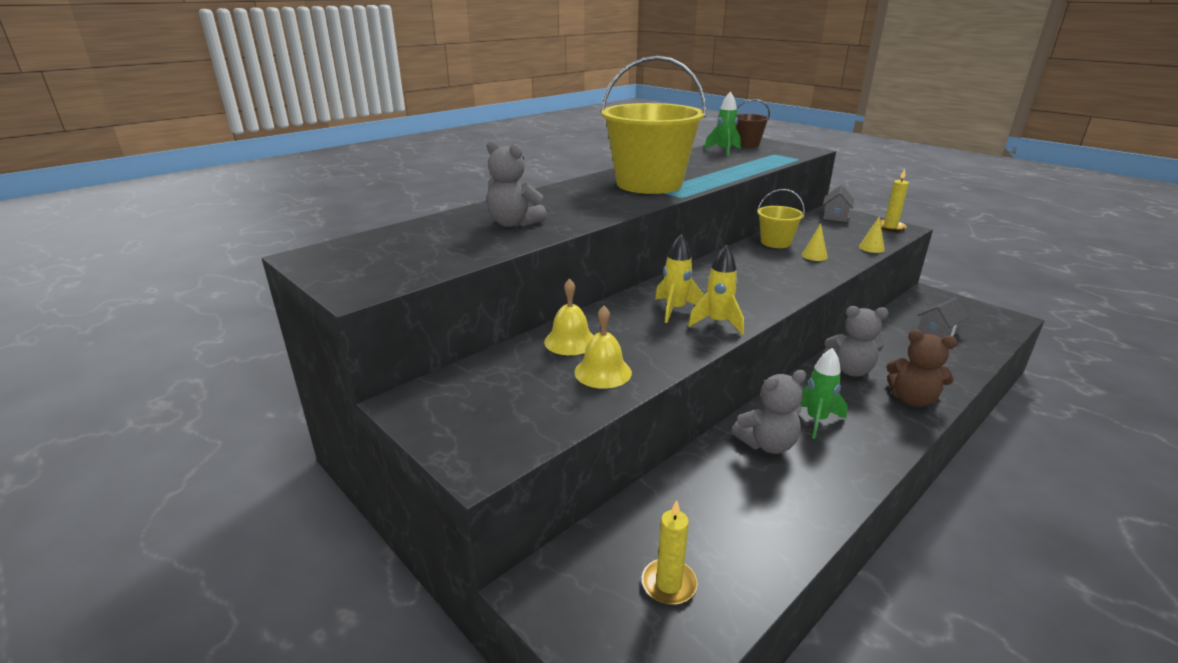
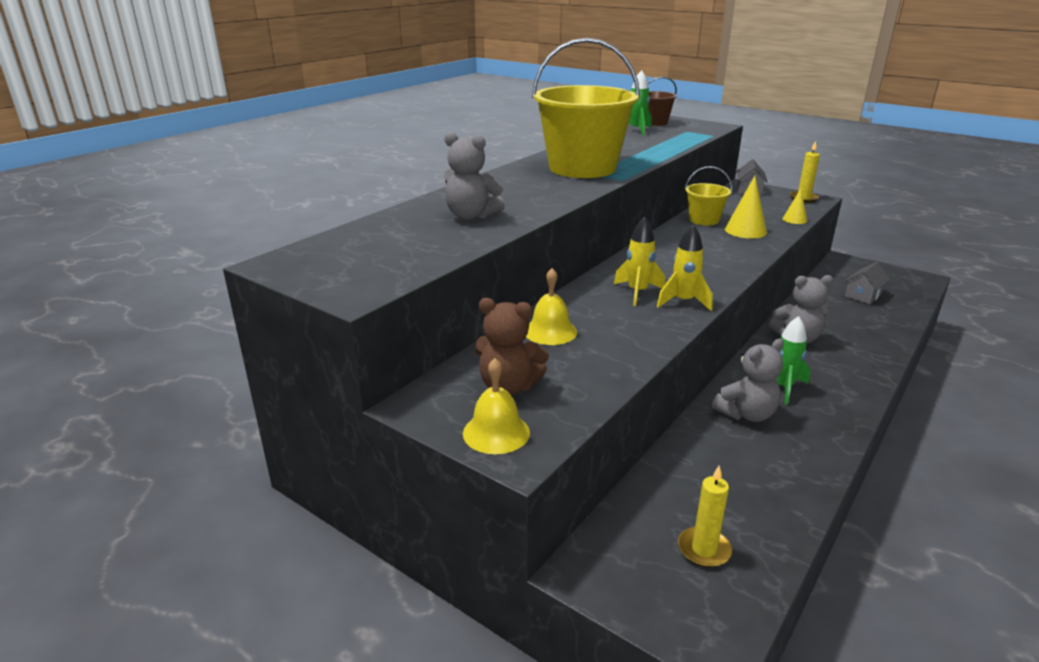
camera: 10 degrees left, 0 degrees up
(603, 372) = (596, 358): yellow bell -> yellow bell (496, 432)
(814, 256) = (745, 230): yellow cone -> yellow cone, size x1.66
(912, 399) = (860, 360): brown teddy bear -> brown teddy bear (508, 386)

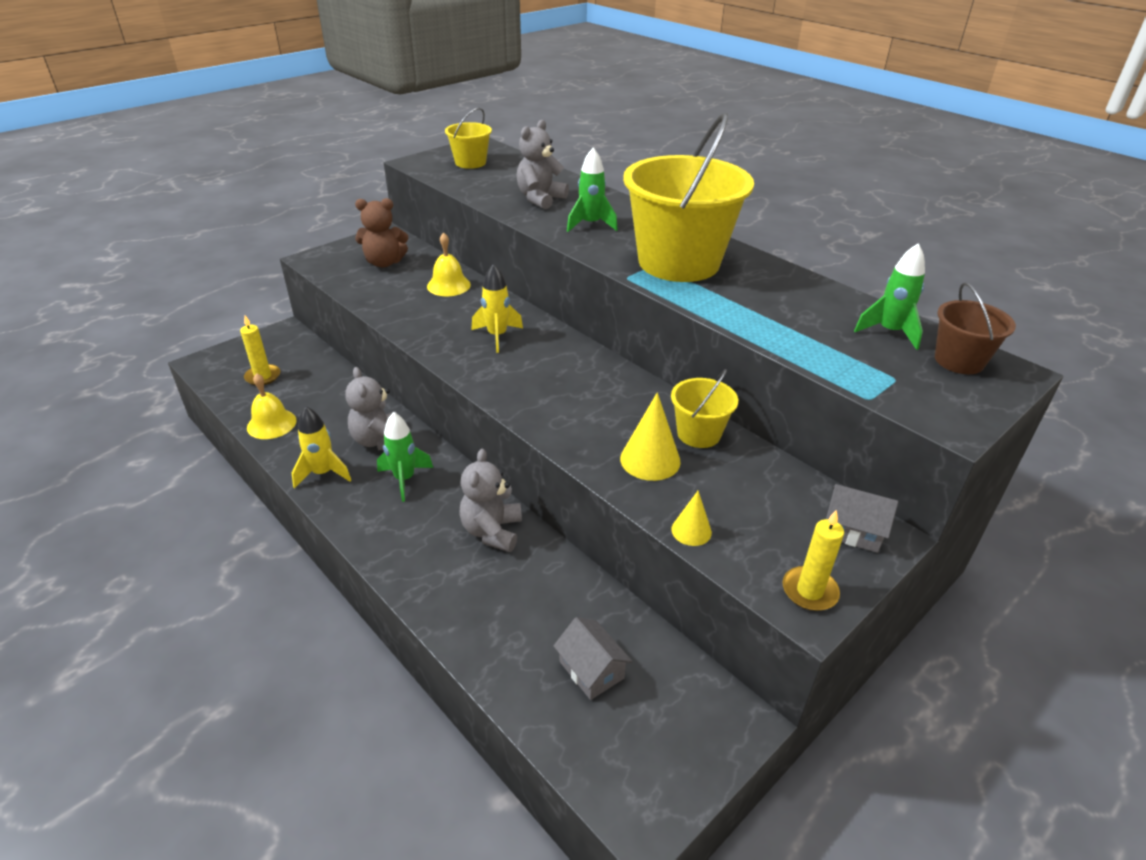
camera: 100 degrees right, 10 degrees up
(355, 260) = (470, 163): none -> yellow bucket
(496, 432) = (339, 254): yellow bell -> yellow bell (271, 424)
(508, 386) = (384, 262): brown teddy bear -> brown teddy bear turned 120 degrees counterclockwise
(527, 194) = (590, 225): none -> green rocket
(683, 302) = (465, 356): yellow rocket -> yellow rocket (323, 473)

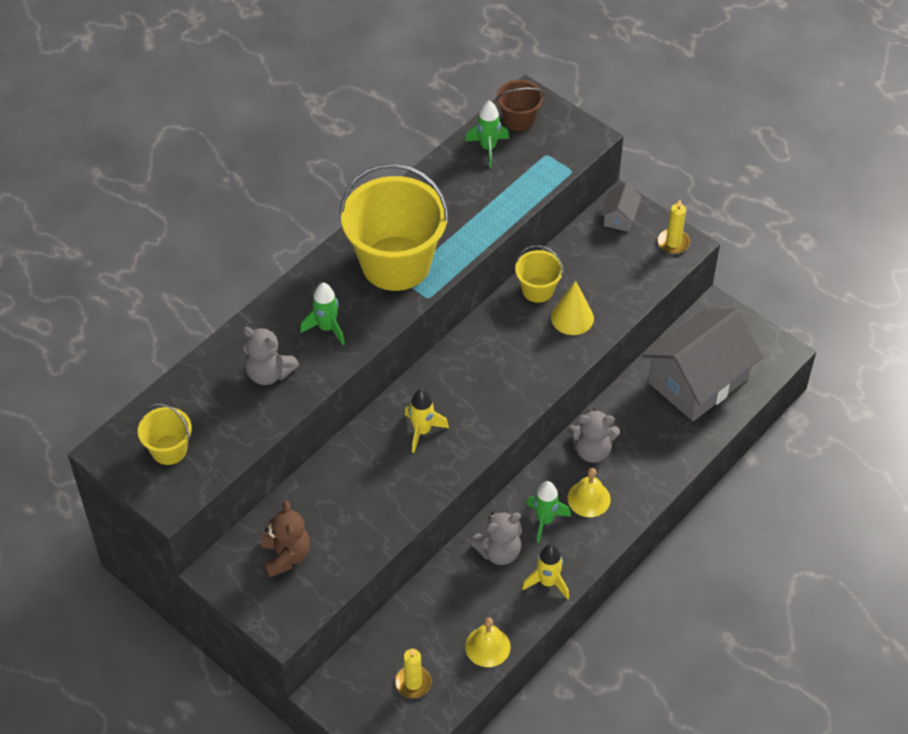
camera: 95 degrees left, 15 degrees up
(448, 285) = (331, 486): yellow bell -> yellow bell (589, 498)
(591, 670) = (698, 381): grey house -> grey house, size x2.40
(691, 530) = (636, 296): yellow cone -> none

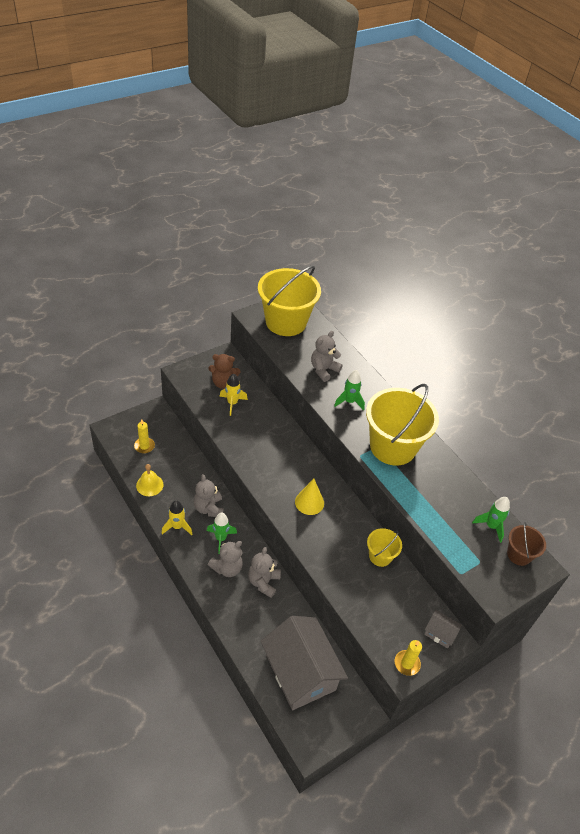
camera: 100 degrees right, 5 degrees down
(169, 450) = (286, 322): yellow bucket -> yellow bucket, size x2.10
(422, 431) = (283, 461): yellow rocket -> yellow rocket (232, 403)
(572, 317) = (350, 569): yellow cone -> yellow cone (309, 502)
(589, 498) = (227, 568): yellow bell -> grey teddy bear

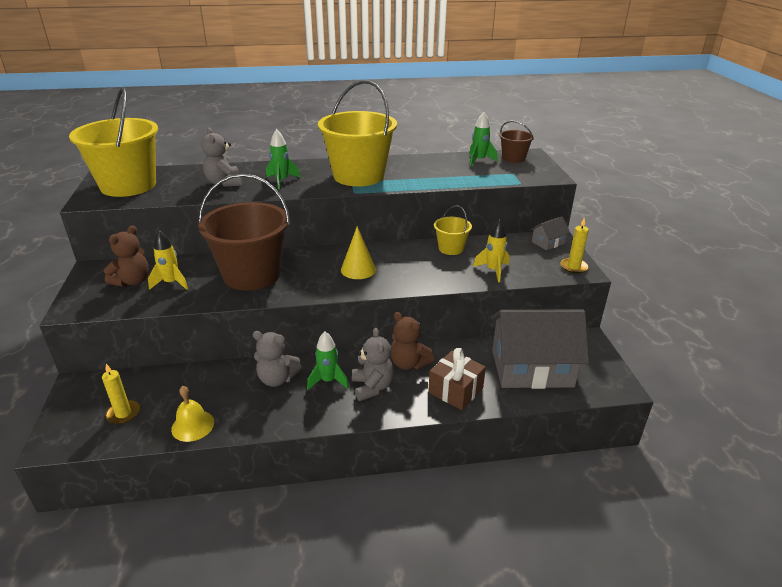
camera: 60 degrees left, 15 degrees down
(177, 527) = (281, 415): yellow rocket -> yellow rocket (493, 270)
(248, 623) = (455, 390): none -> brown gift
(263, 582) = (409, 363): grey teddy bear -> brown teddy bear
(266, 441) = (252, 274): none -> brown bucket

